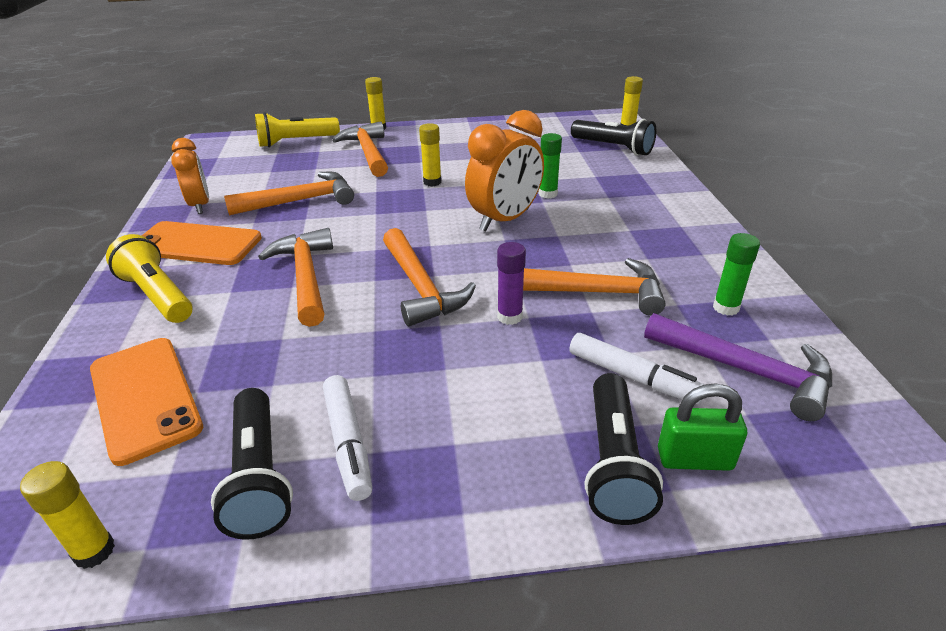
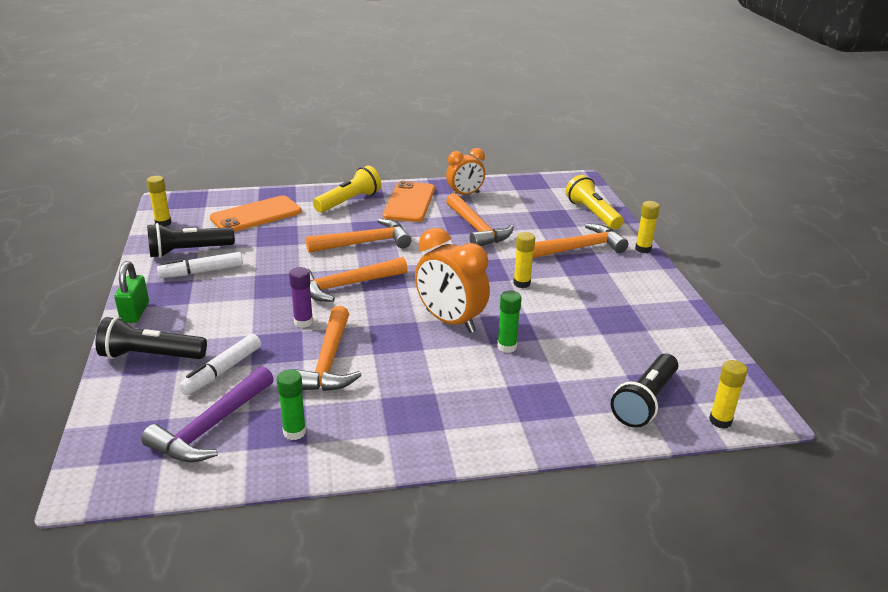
camera: 85 degrees right, 5 degrees down
(694, 459) = (140, 387): green padlock -> green padlock (135, 312)

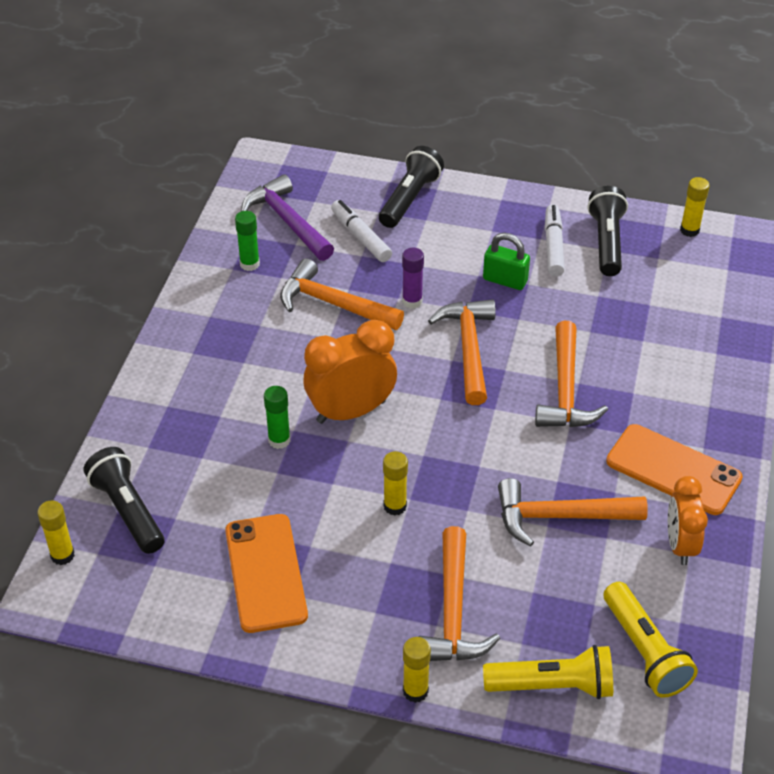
camera: 115 degrees right, 15 degrees up
(135, 312) = (491, 195): green padlock -> green padlock (505, 280)
(256, 215) = (685, 309): orange phone -> orange phone (265, 573)
(349, 201) = (698, 405): yellow flashlight -> yellow flashlight (644, 651)

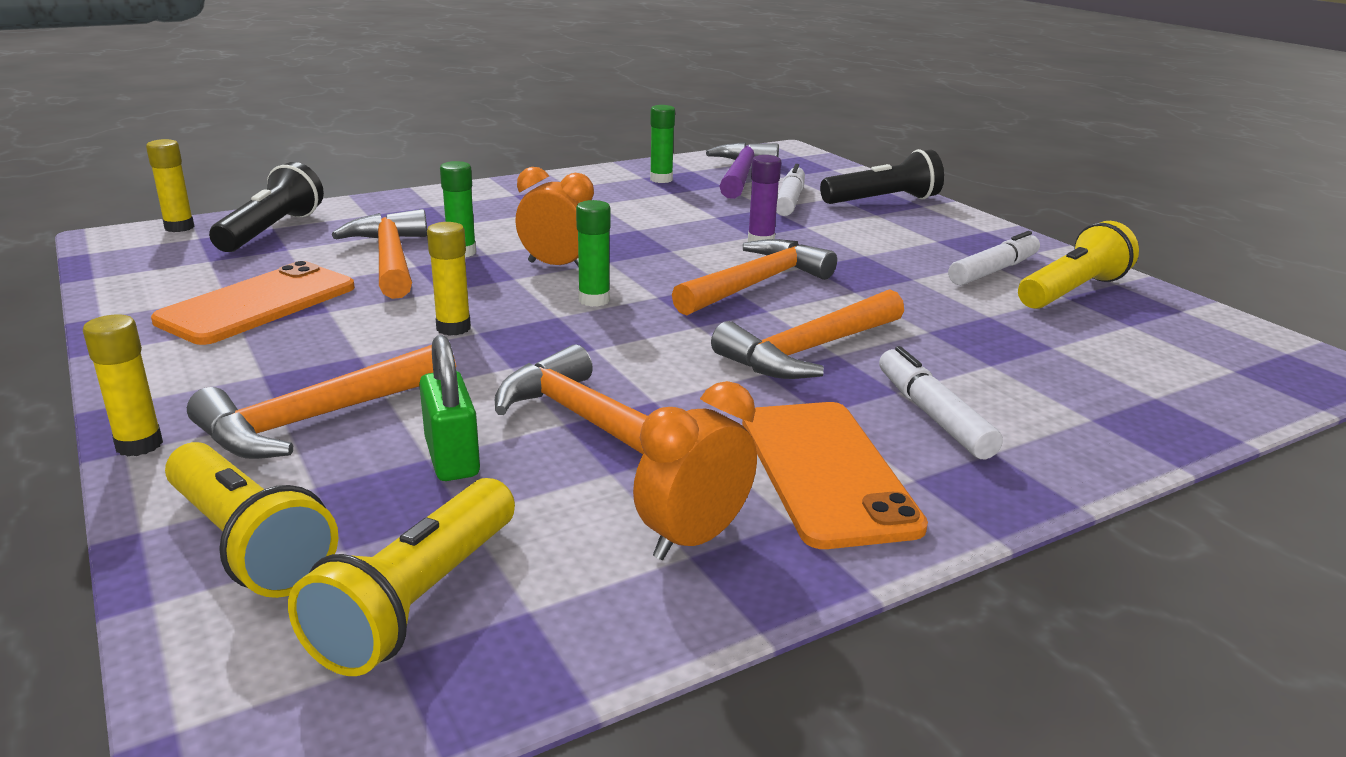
camera: 45 degrees right, 20 degrees down
(334, 304) = (683, 217): orange hammer -> orange hammer (390, 259)
(351, 411) = (557, 266): orange clock -> orange clock, size x0.66
(418, 427) = (594, 300): none -> green glue stick
(505, 280) = (889, 267): green padlock -> green padlock (452, 458)
(606, 242) = (1072, 291): black flashlight -> yellow flashlight
(665, 399) = (933, 415): none -> white marker
(689, 230) = (1218, 325): yellow glue stick -> none

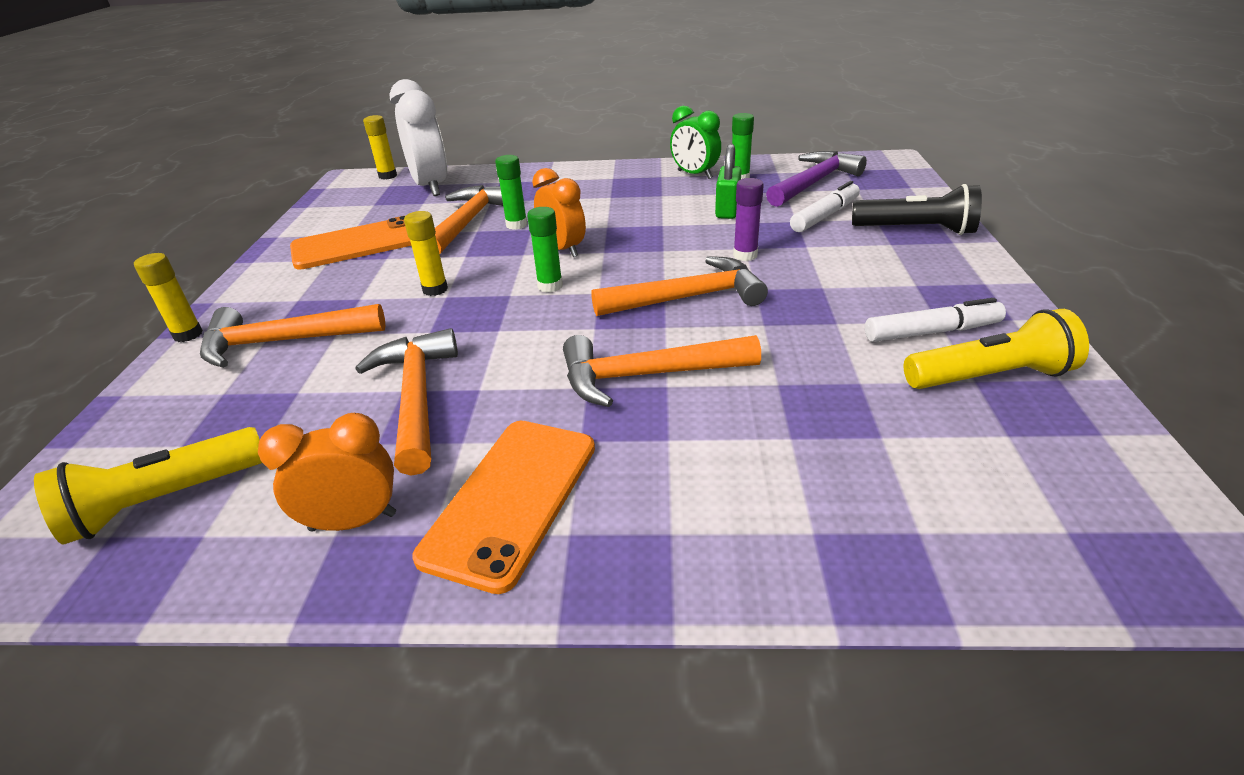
camera: 35 degrees right, 10 degrees up
(248, 544) = (148, 423): yellow flashlight -> none
(272, 231) = (431, 187): black flashlight -> white clock
(452, 458) = (309, 397): green padlock -> green padlock (727, 210)
(607, 181) = (694, 174): none -> green clock
(933, 415) = (666, 475): white marker -> none

